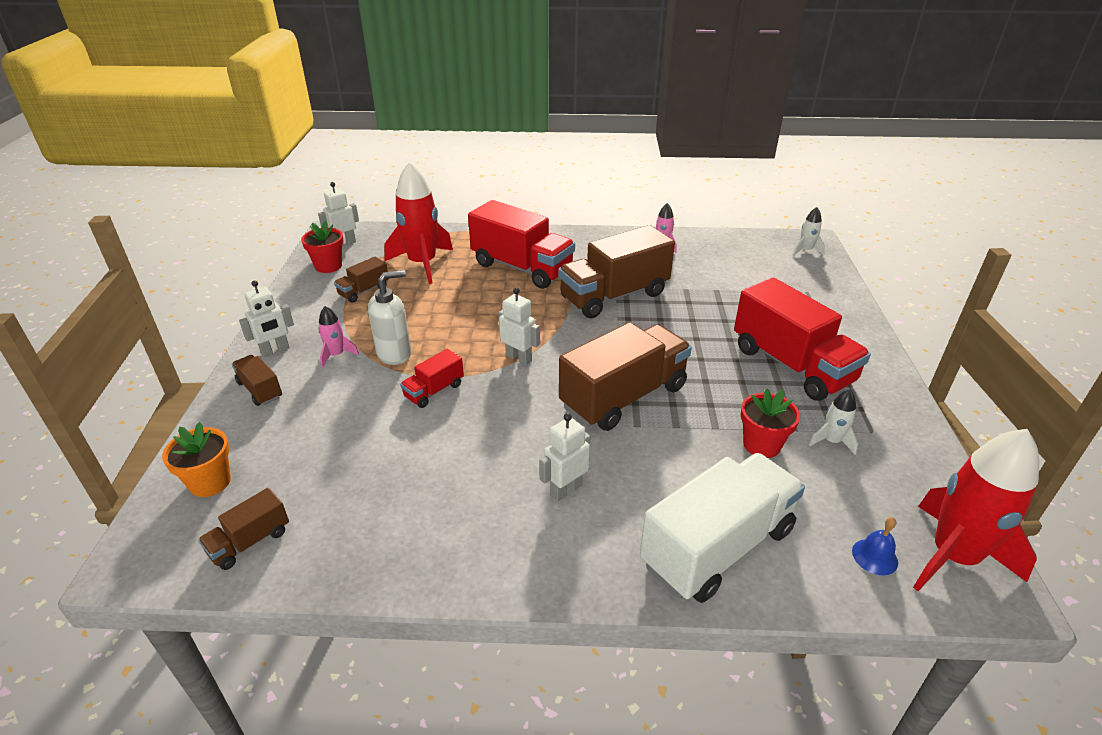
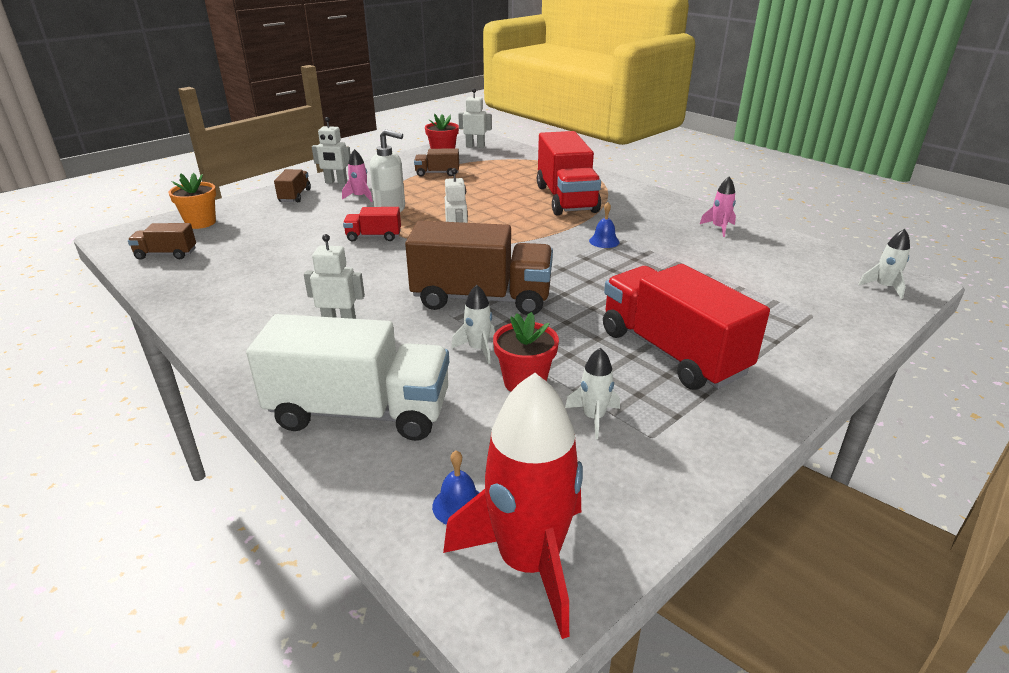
camera: 45 degrees right, 5 degrees down
(422, 264) = (501, 172): red rocket -> none
(614, 296) = (604, 241): brown truck -> blue bell
(694, 440) = (478, 349): none -> white rocket
(791, 365) = (672, 352): red truck -> red truck turned 135 degrees clockwise

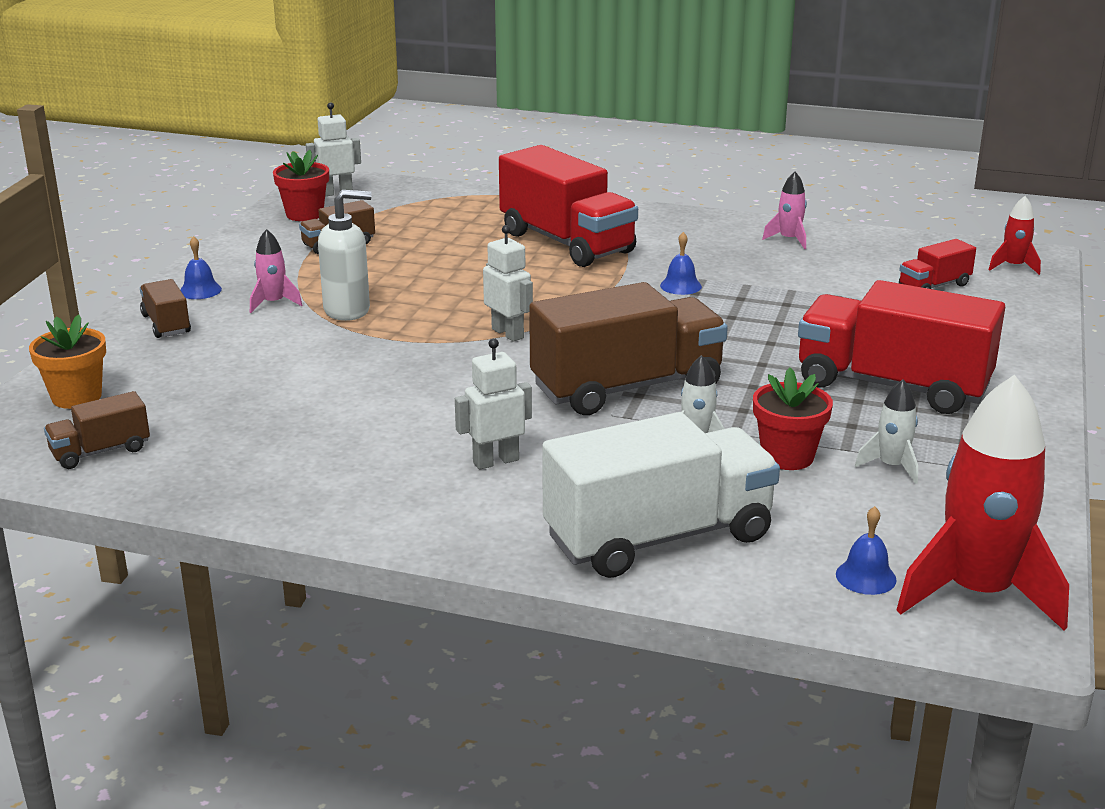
camera: 30 degrees left, 5 degrees down
(336, 182) = (200, 290): white robot -> blue bell
(374, 236) = (379, 351): red truck -> red truck (934, 286)
(883, 287) = (1013, 267): white rocket -> red rocket

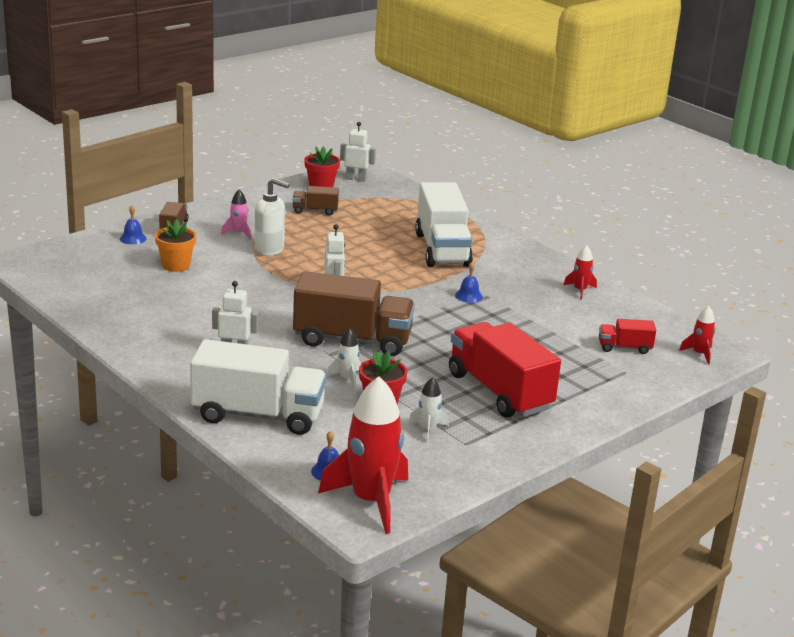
camera: 30 degrees right, 0 degrees up
(76, 397) = (90, 251): orange flower pot -> orange flower pot (176, 265)
(101, 451) = (69, 281): brown truck -> none
(200, 290) = (212, 215): blue bell -> blue bell (133, 238)
(566, 242) = (442, 249): red truck -> white truck
(789, 240) = (580, 290): pink rocket -> red rocket

